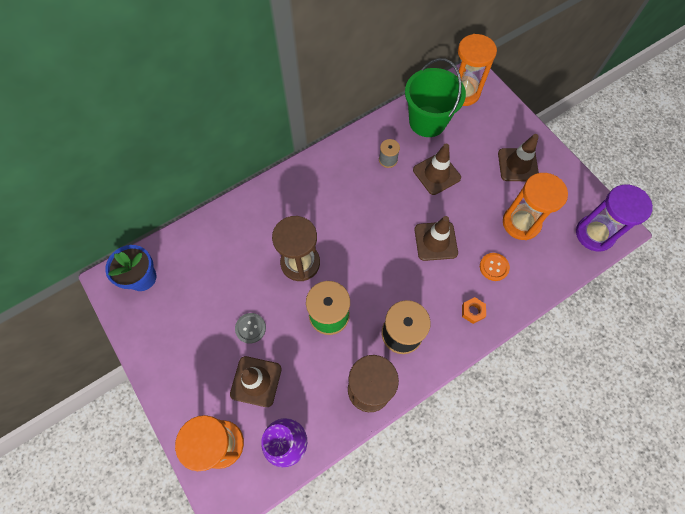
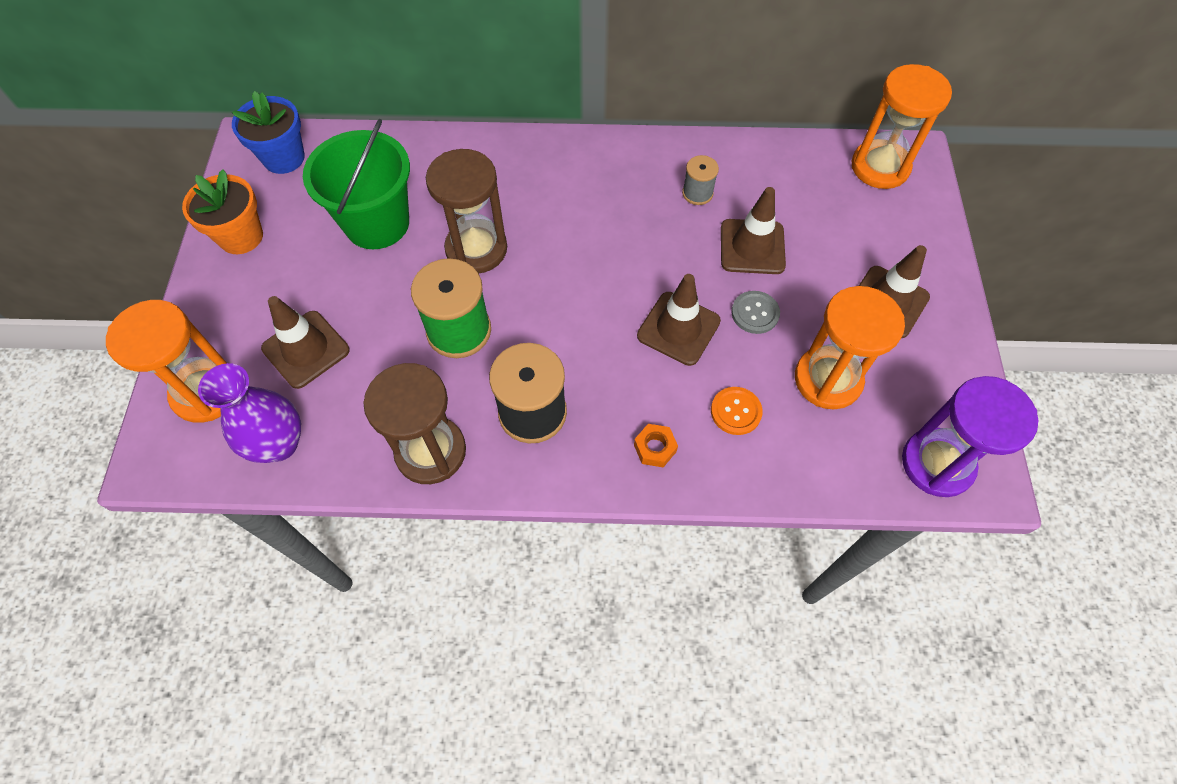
camera: 35 degrees right, 5 degrees down
(159, 341) = (241, 236): none -> orange flower pot
(250, 328) = (352, 286): grey button -> grey button (755, 313)
(427, 121) = (795, 176): green bucket -> green bucket (377, 223)

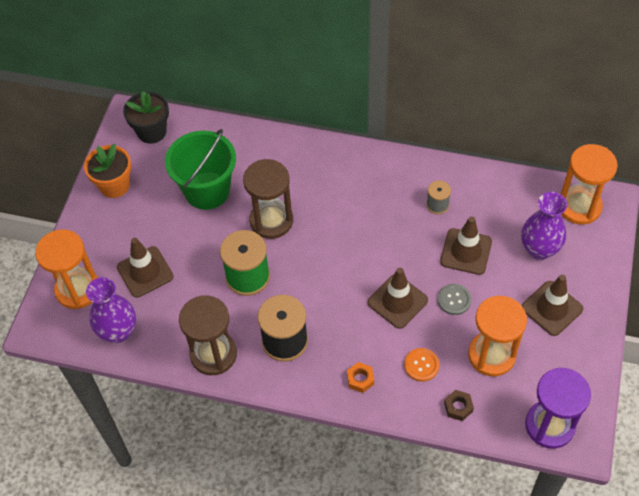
camera: 15 degrees right, 5 degrees down
(284, 158) = (152, 132): blue flower pot -> black flower pot
(804, 462) = (458, 407): none -> brown nut
(846, 228) = (539, 249): none -> purple vase

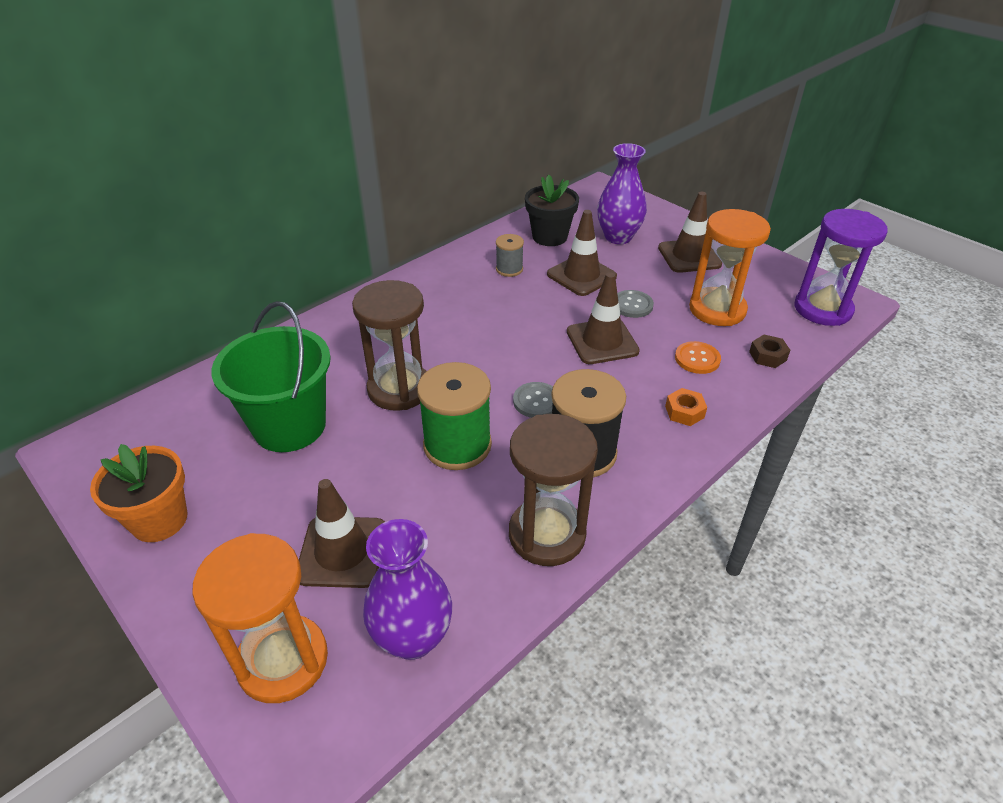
camera: 60 degrees left, 15 degrees down
(152, 132) = (131, 438): black flower pot -> black flower pot (549, 237)
(311, 295) = (536, 401): none -> grey button
(579, 206) = (592, 201): orange hourglass -> none

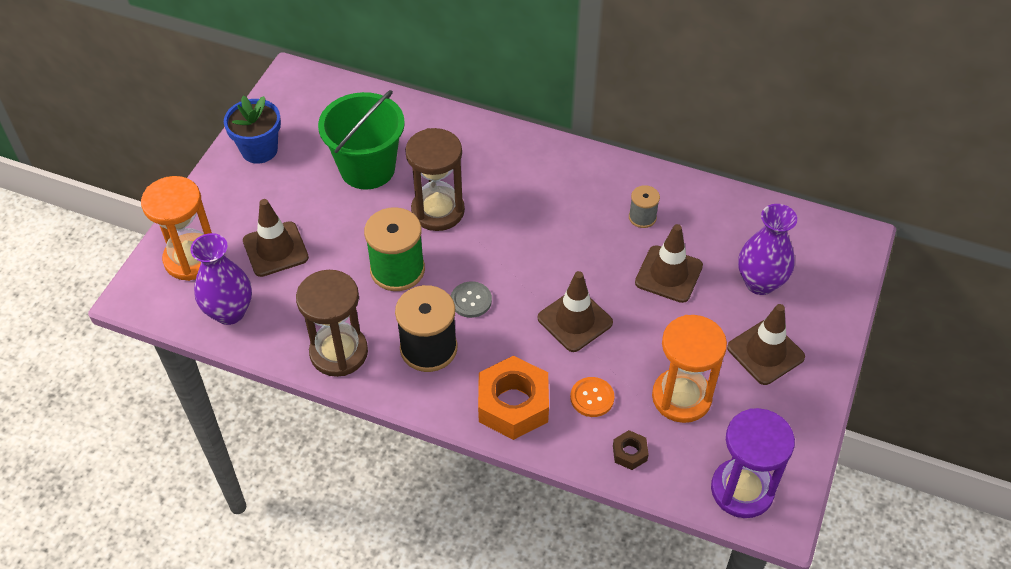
camera: 65 degrees right, 10 degrees up
(159, 520) = (259, 150): orange flower pot -> blue flower pot
(549, 237) = (720, 228): black flower pot -> none
(632, 305) = (645, 327): grey button -> none
(684, 412) = (513, 404): orange nut -> orange nut, size x2.17

